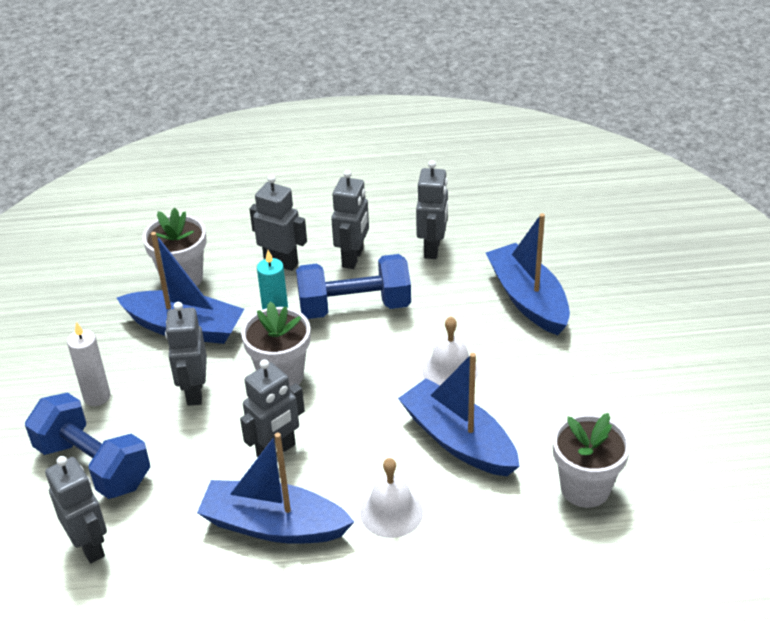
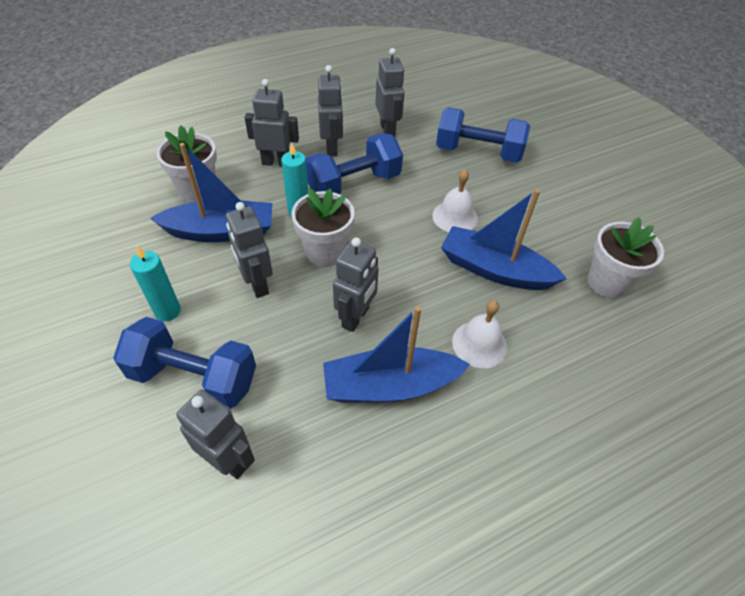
camera: 25 degrees left, 10 degrees up
(97, 397) = (167, 311): white candle -> turquoise candle
(528, 299) = (478, 152): blue boat -> blue dumbbell

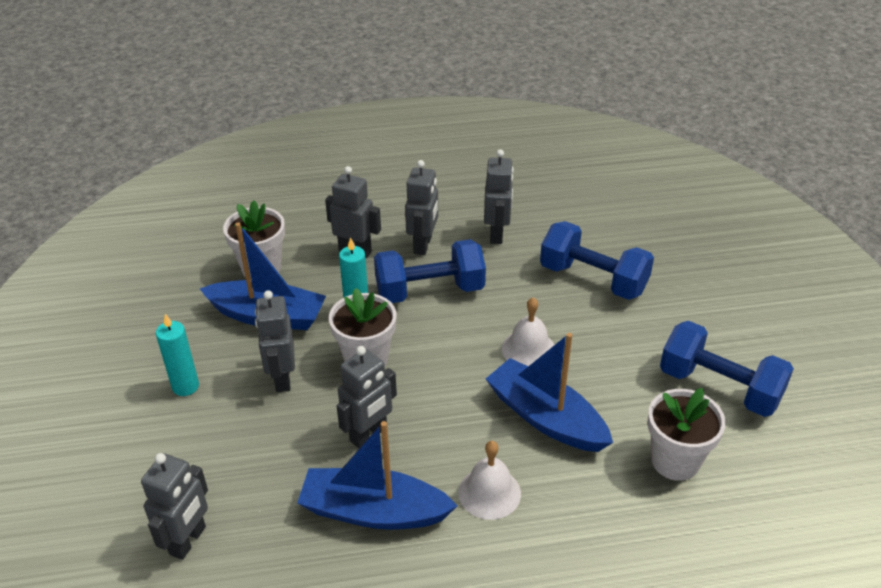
camera: 20 degrees right, 10 degrees down
(194, 377) = (186, 456): blue dumbbell -> blue dumbbell (719, 387)
(228, 460) = (188, 541): grey robot -> grey robot turned 60 degrees clockwise

